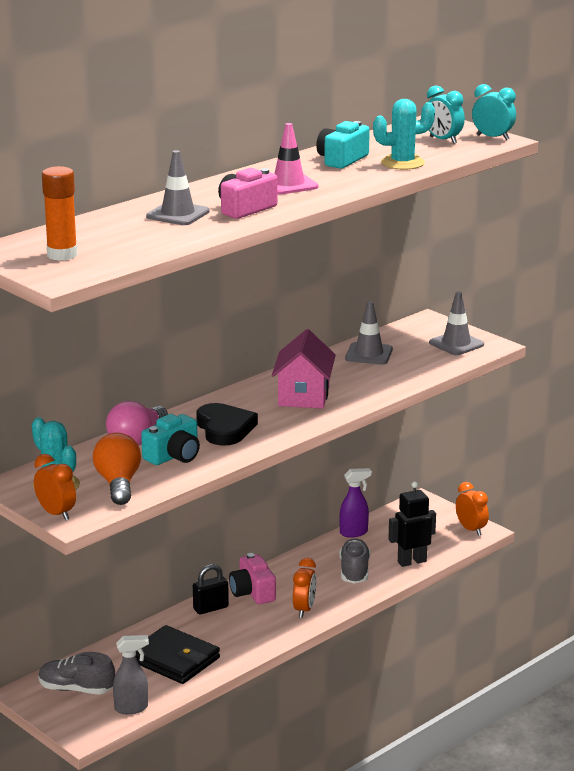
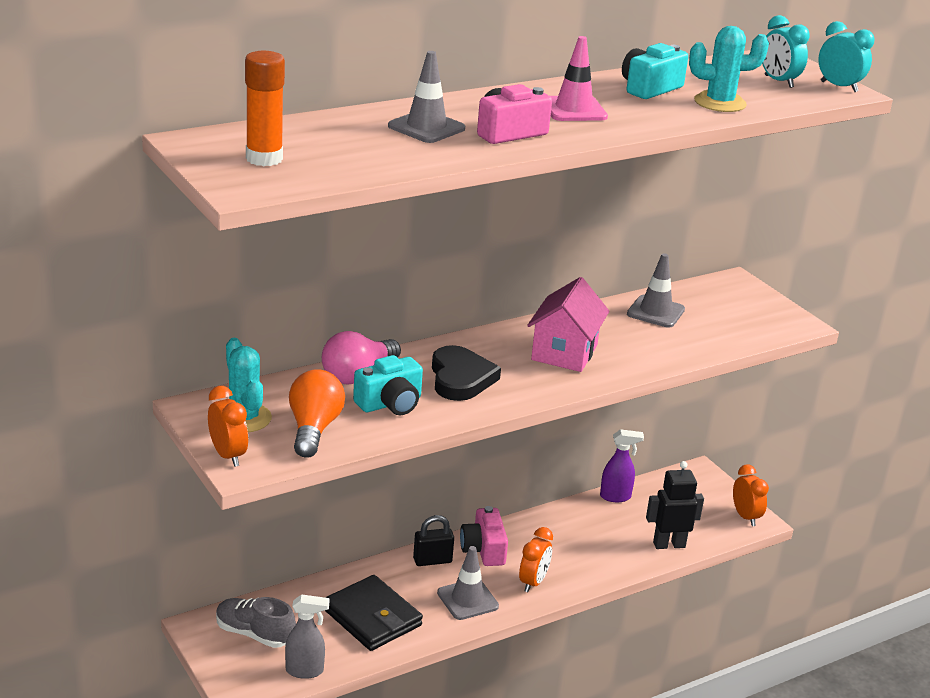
camera: 10 degrees right, 5 degrees up
(354, 571) = (602, 545): grey shoe -> none
(456, 344) = (759, 316): grey traffic cone -> grey traffic cone (467, 599)

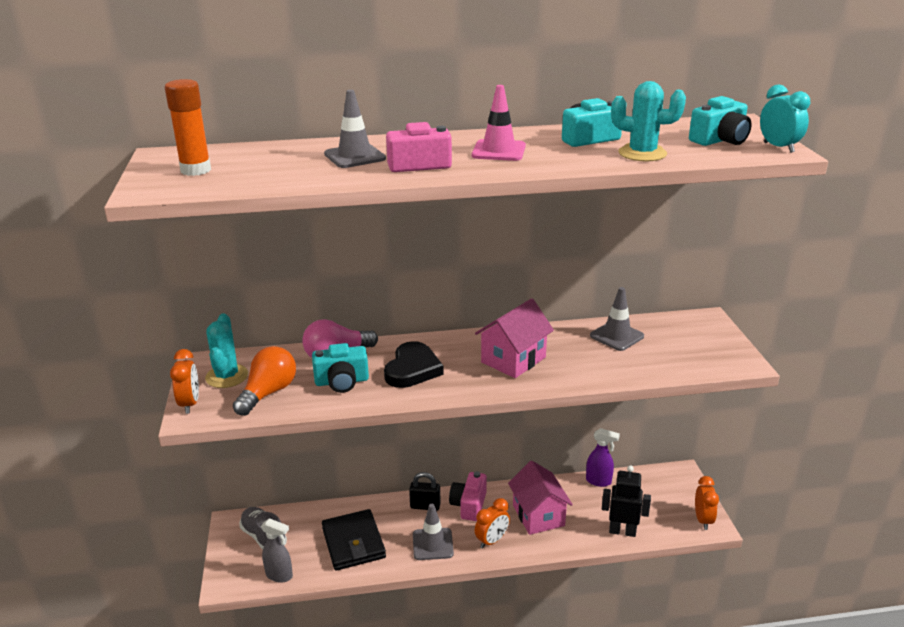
camera: 25 degrees right, 0 degrees up
(569, 546) = (538, 515): none -> pink house
(778, 81) = (720, 140): turquoise clock -> turquoise camera

